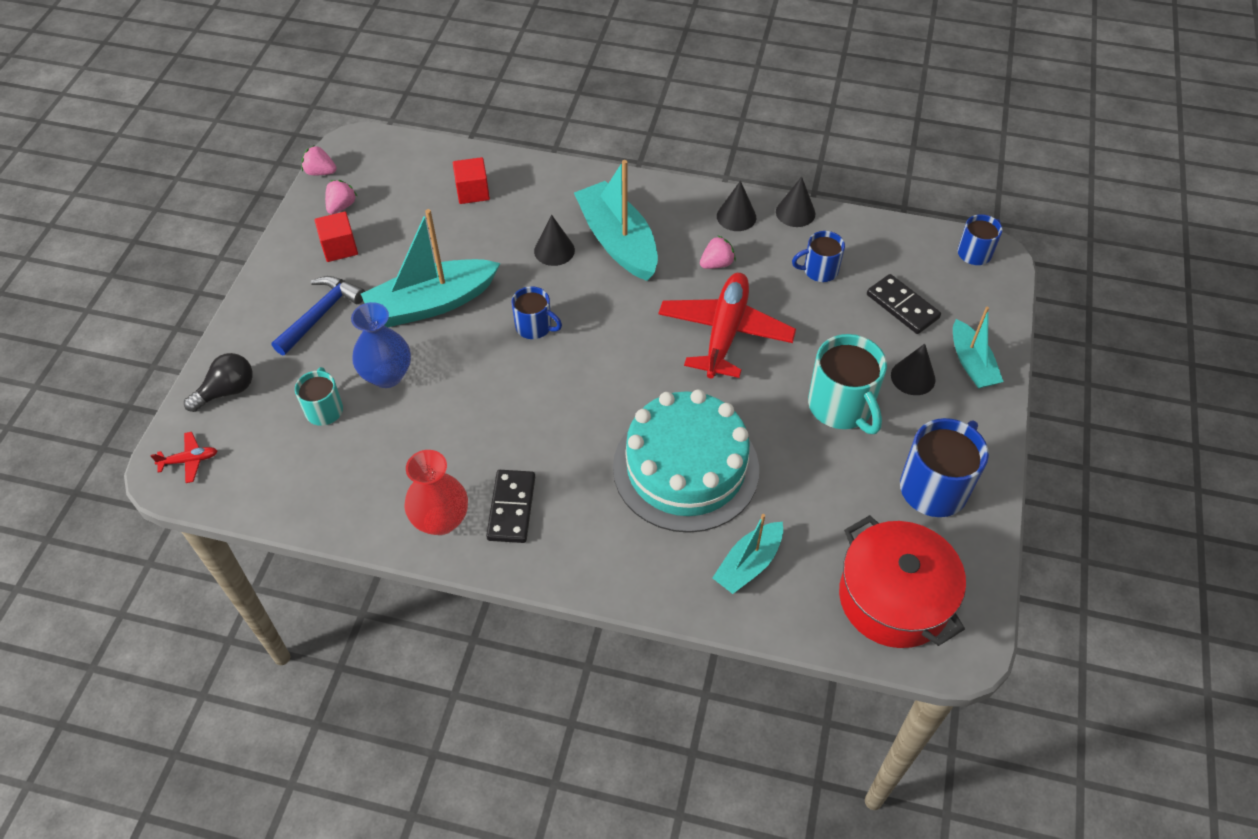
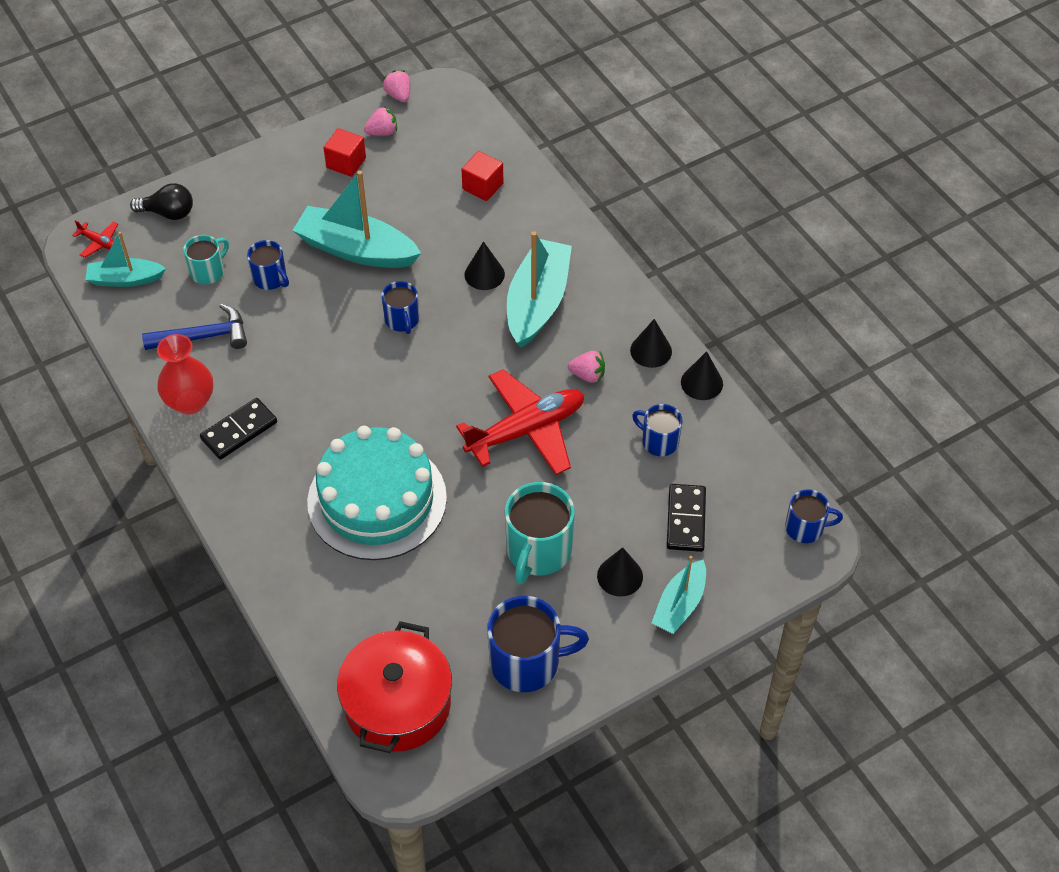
camera: 45 degrees right, 0 degrees up
(321, 314) = (280, 203): blue hammer -> blue hammer (203, 336)
(387, 375) = (270, 279): blue vase -> blue mug
(748, 564) = (335, 596): turquoise boat -> turquoise boat (125, 279)

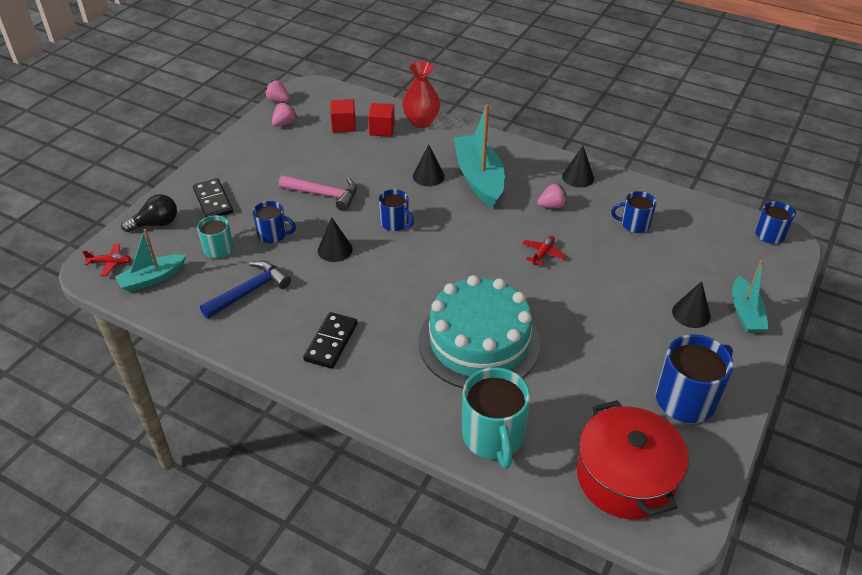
camera: 30 degrees left, 10 degrees down
(190, 402) = (274, 339): red vase -> red vase (421, 122)
(346, 163) = (272, 148): red cube -> red cube (344, 125)
(356, 250) = (324, 194): turquoise boat -> pink hammer
(526, 430) = (543, 253): red plane -> red plane, size x0.41
(538, 551) = (623, 323): turquoise mug -> turquoise mug (493, 437)
(686, 519) = (697, 261): black domino -> black domino (213, 201)
(701, 383) = (626, 182): black cone -> black cone (335, 249)

